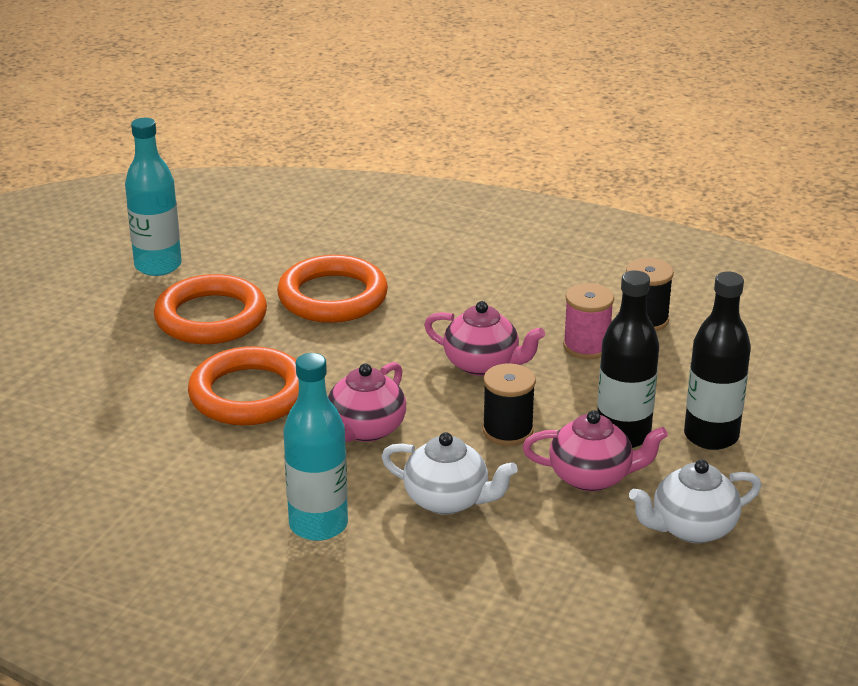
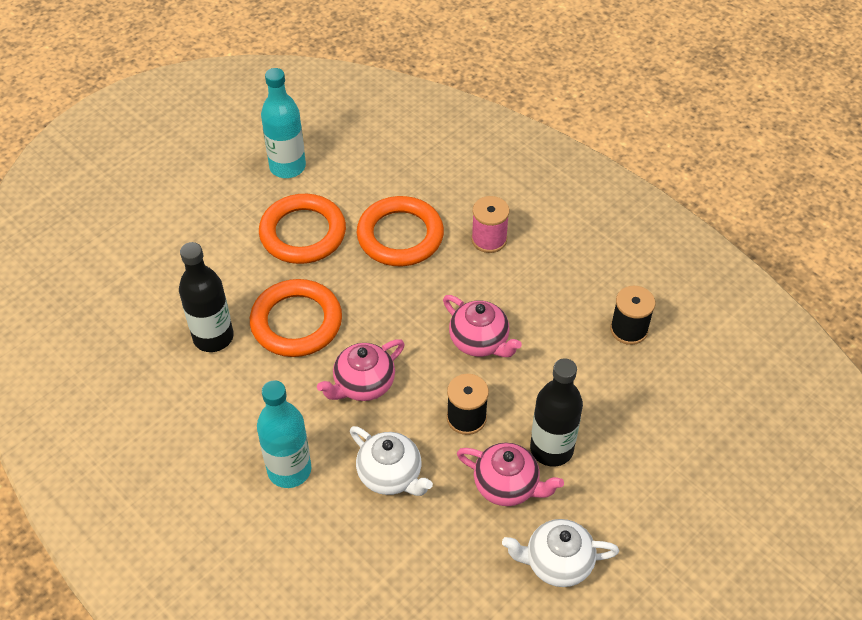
camera: 20 degrees right, 20 degrees up
(586, 346) = (568, 345): pink spool -> pink spool (489, 239)
(711, 436) = (619, 471): black bottle -> black bottle (213, 337)

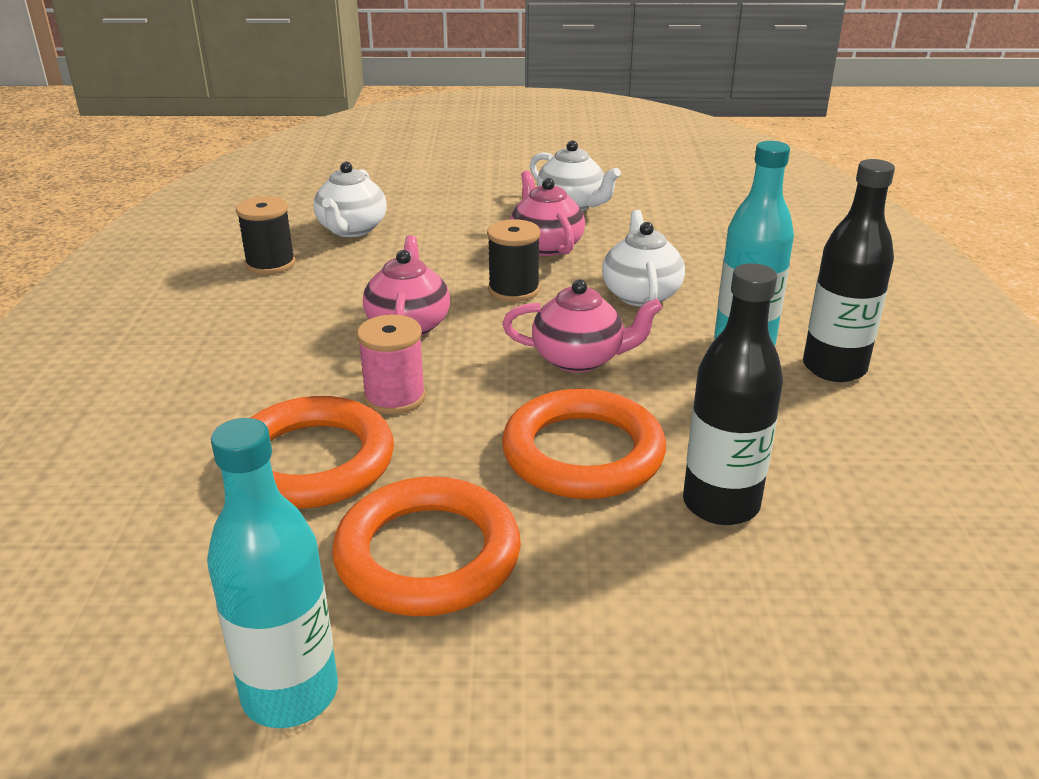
camera: 135 degrees left, 20 degrees down
(489, 239) = (231, 392): pink spool -> pink spool (394, 397)
(551, 449) = (475, 244): black bottle -> black bottle (834, 368)
(645, 400) = (351, 229): none -> white teapot

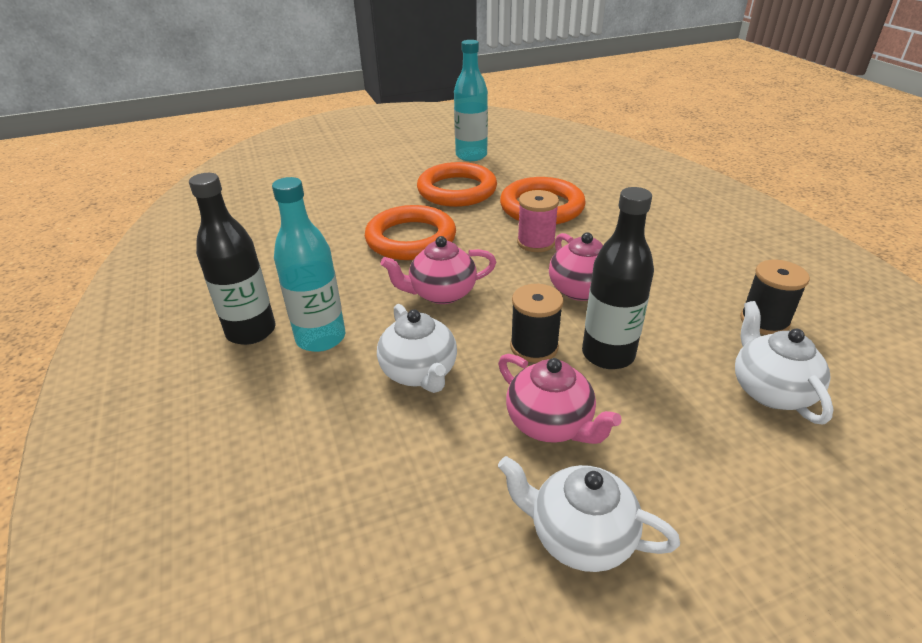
camera: 160 degrees right, 5 degrees up
(720, 504) = (333, 232): black bottle -> black bottle (608, 354)

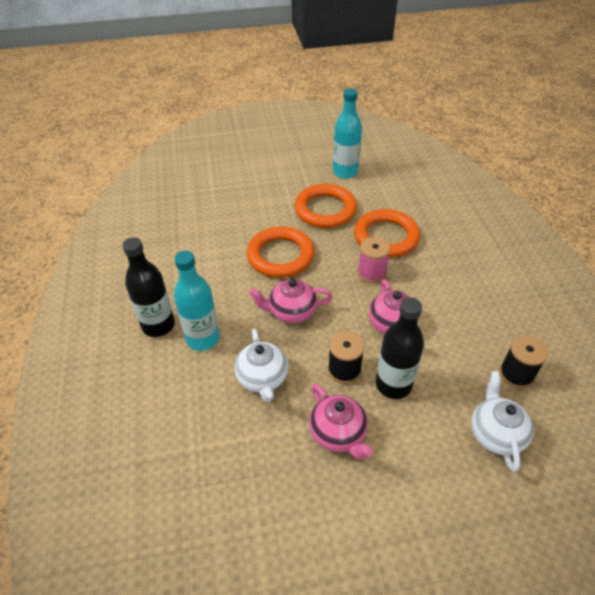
camera: 10 degrees right, 10 degrees up
(579, 536) = (333, 517): white teapot -> none

